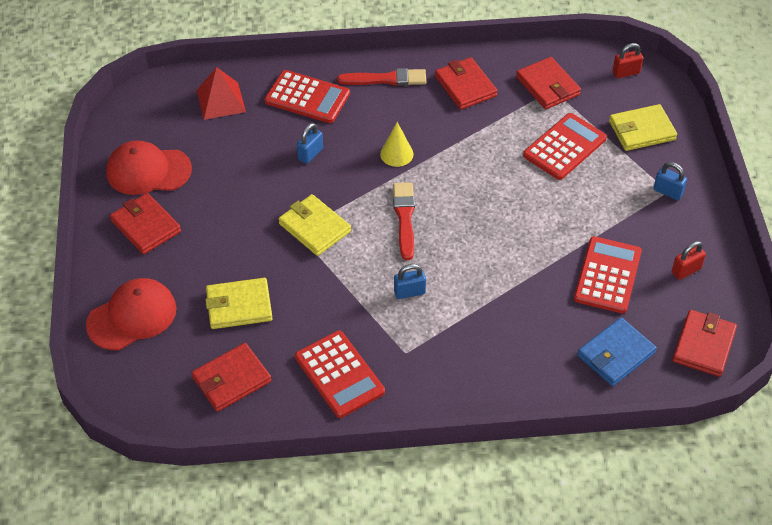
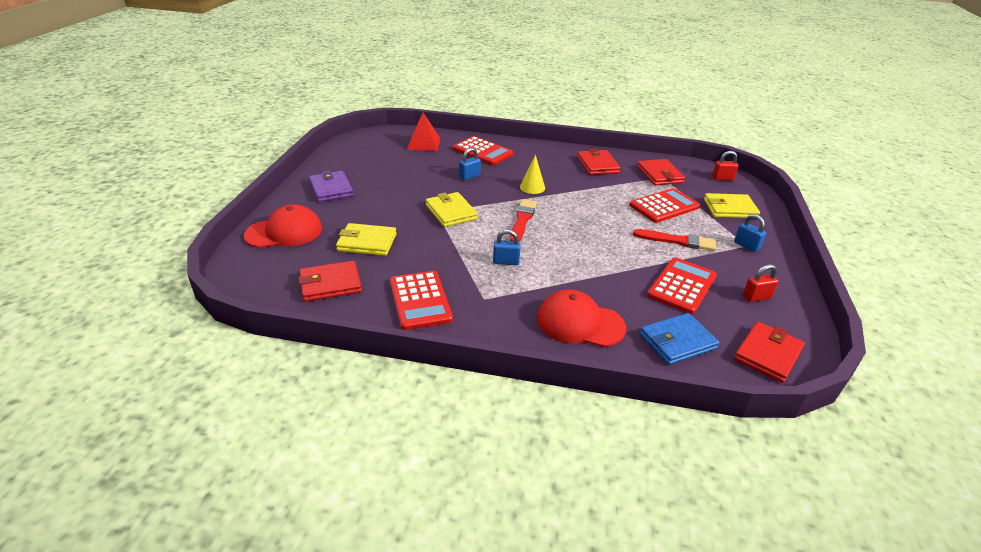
camera: 15 degrees right, 15 degrees down
(146, 226) = (331, 189): red wallet -> purple wallet
(148, 171) = (353, 164): red cap -> red cap (580, 323)
(385, 79) = (541, 153): red brush -> red brush (677, 241)

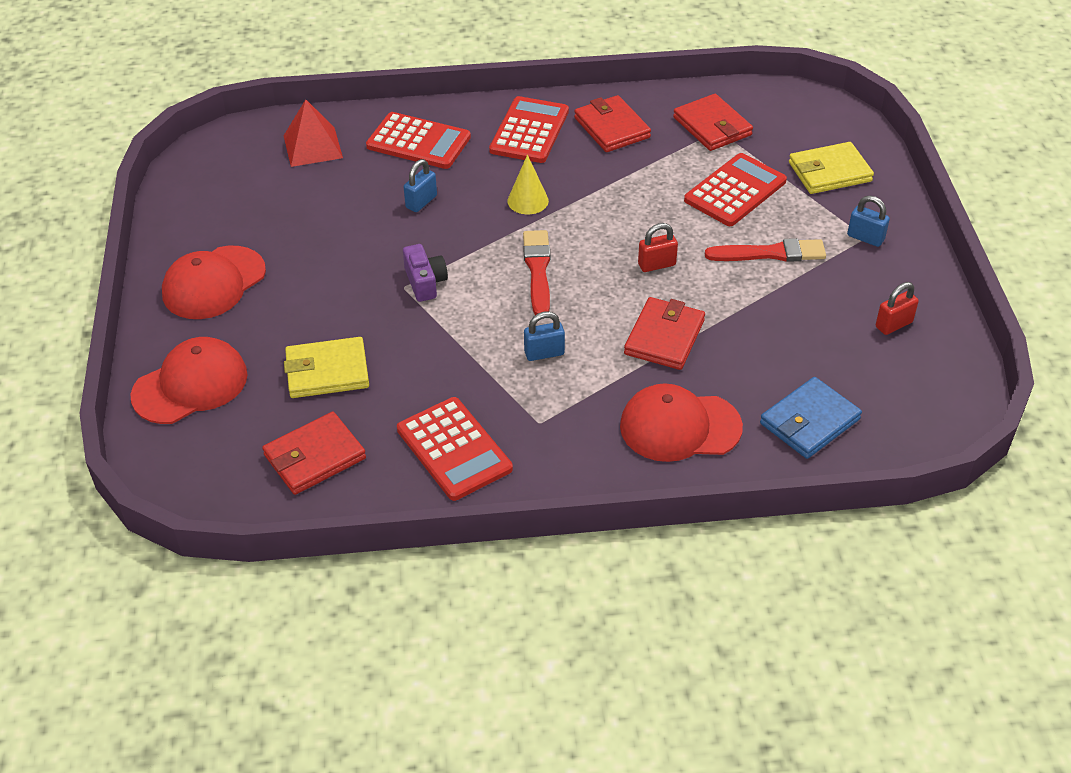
camera: 15 degrees left, 10 degrees up
(331, 189) = (213, 283): purple wallet -> red cap
(451, 212) = (425, 282): yellow wallet -> purple camera
(682, 286) = (795, 331): red calculator -> red calculator (529, 131)
(722, 178) = (807, 111): red padlock -> red padlock (656, 265)
(767, 354) = (922, 410): red wallet -> red wallet (664, 337)

